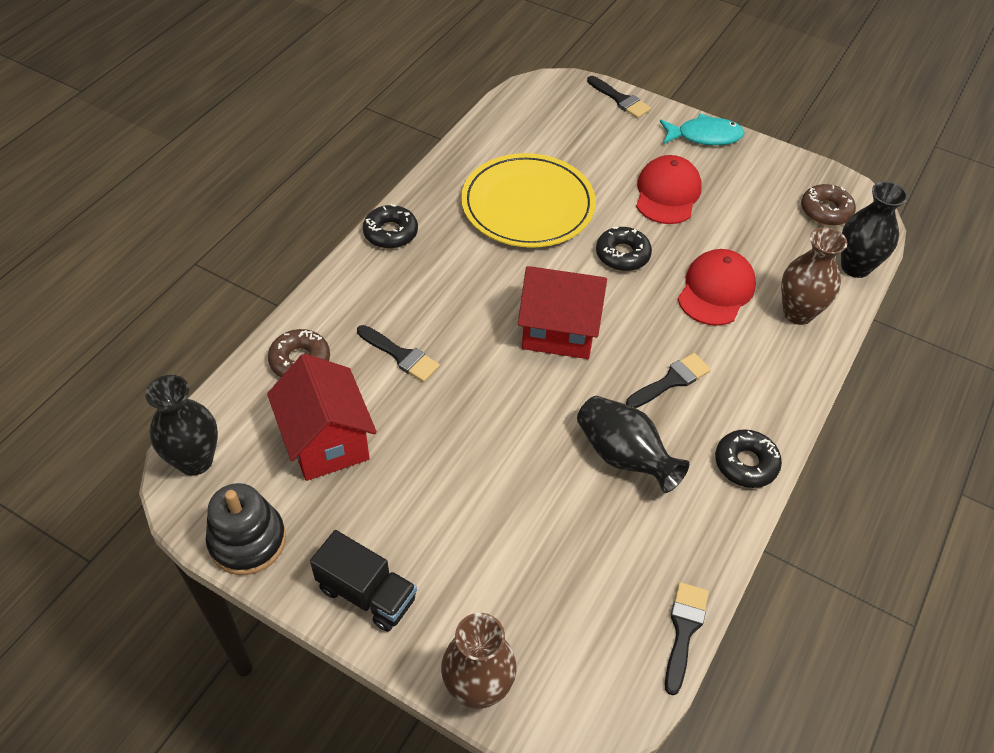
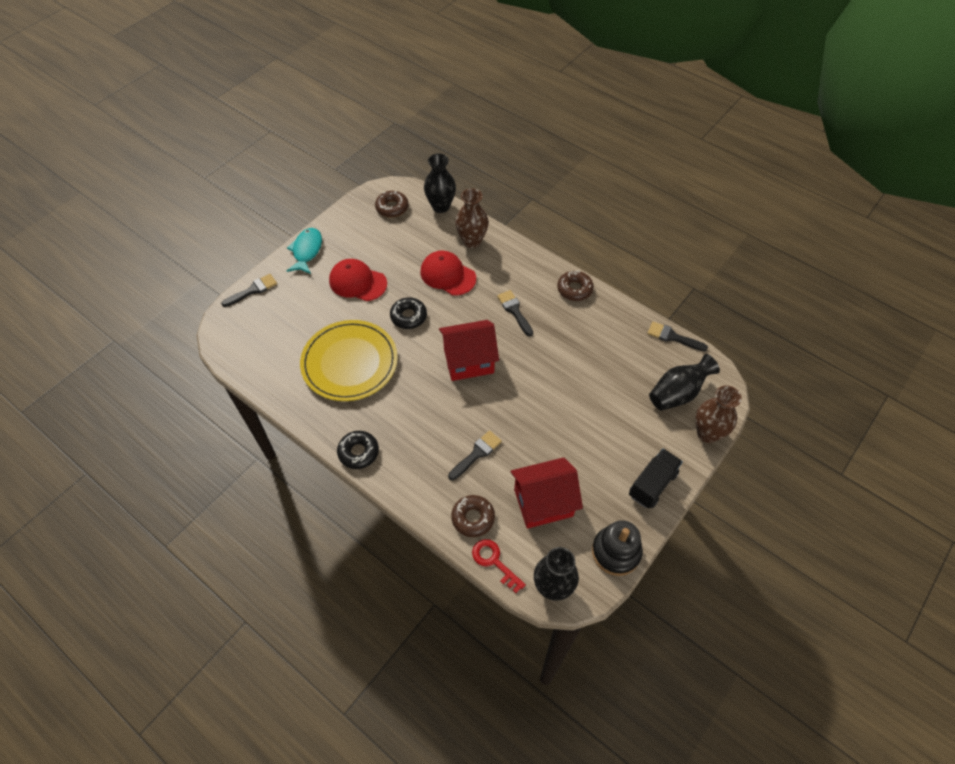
camera: 80 degrees left, 5 degrees up
(235, 390) = (494, 562): none -> red key
(559, 331) = (468, 361): red house -> red house turned 60 degrees clockwise
(624, 456) = (566, 343): black vase -> black vase (677, 393)
(746, 463) = (574, 289): black donut -> brown donut

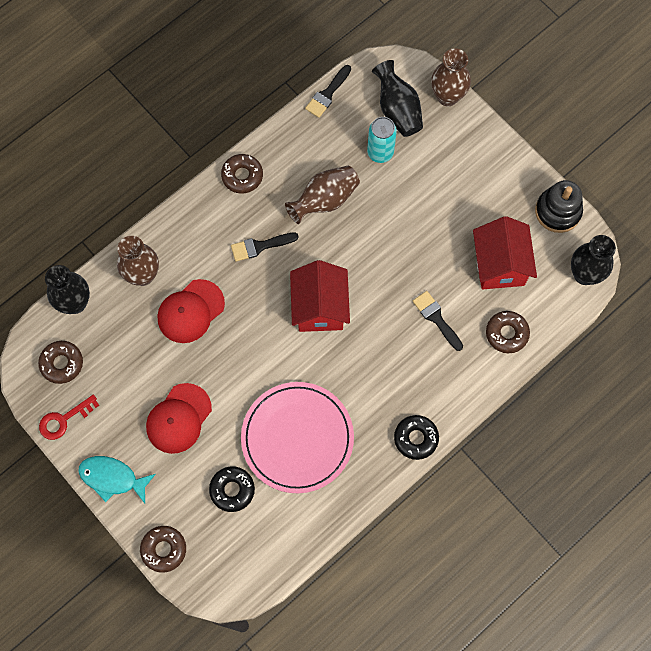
camera: 80 degrees left, 15 degrees up
(252, 290) = (164, 549): black brush -> brown donut
(349, 362) = (297, 438): yellow plate -> pink plate
(408, 316) = (244, 364): black donut -> black donut (232, 490)
(494, 562) = (554, 321): red key -> red key (64, 419)
(569, 350) = (324, 200): none -> brown vase
(629, 385) = (380, 152): none -> turquoise can
(652, 484) = (494, 161): black truck -> none

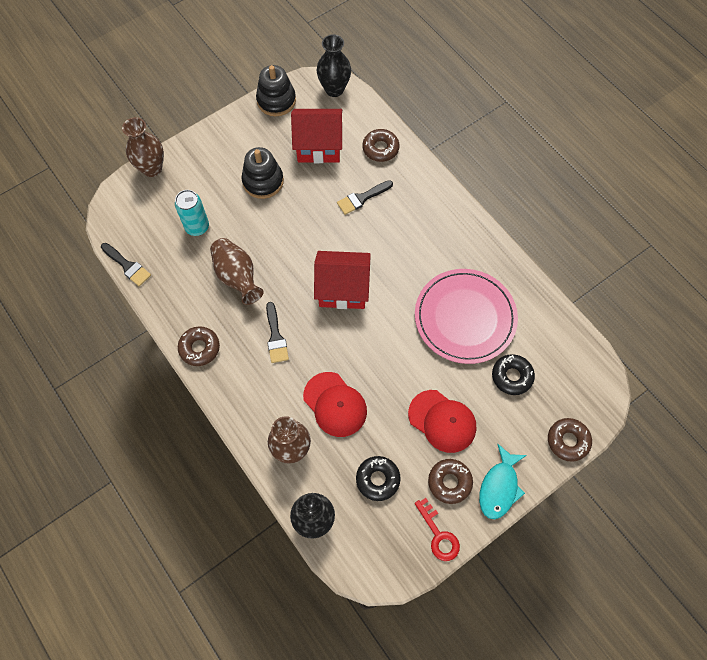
camera: 85 degrees left, 5 degrees down
(62, 363) = (379, 536): brown donut -> brown donut (449, 482)
(397, 110) = (157, 209): black vase -> none
(416, 438) = (468, 224): black donut -> black donut (377, 479)
(445, 211) = (263, 181): none -> black stacking toy

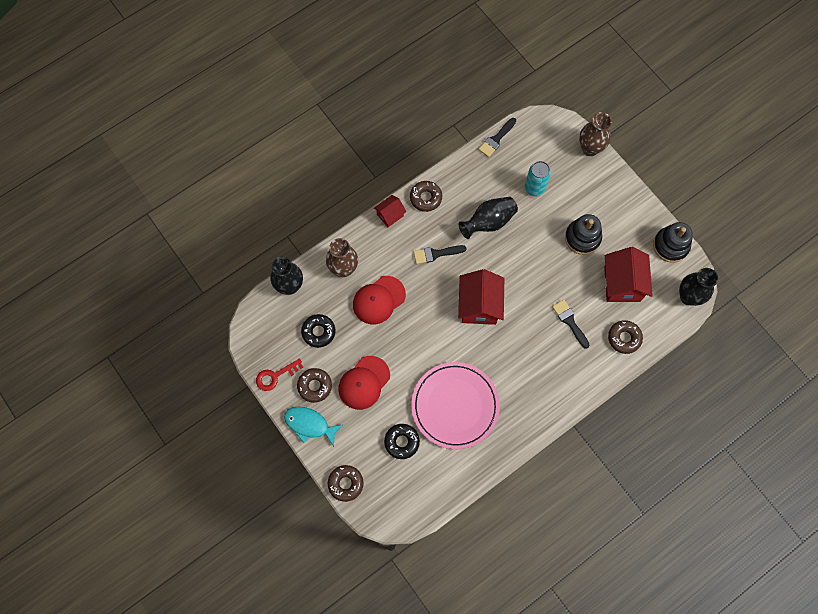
camera: 90 degrees right, 5 degrees up
(220, 391) = (390, 215): none -> red house
(237, 277) = (488, 222): brown vase -> black vase

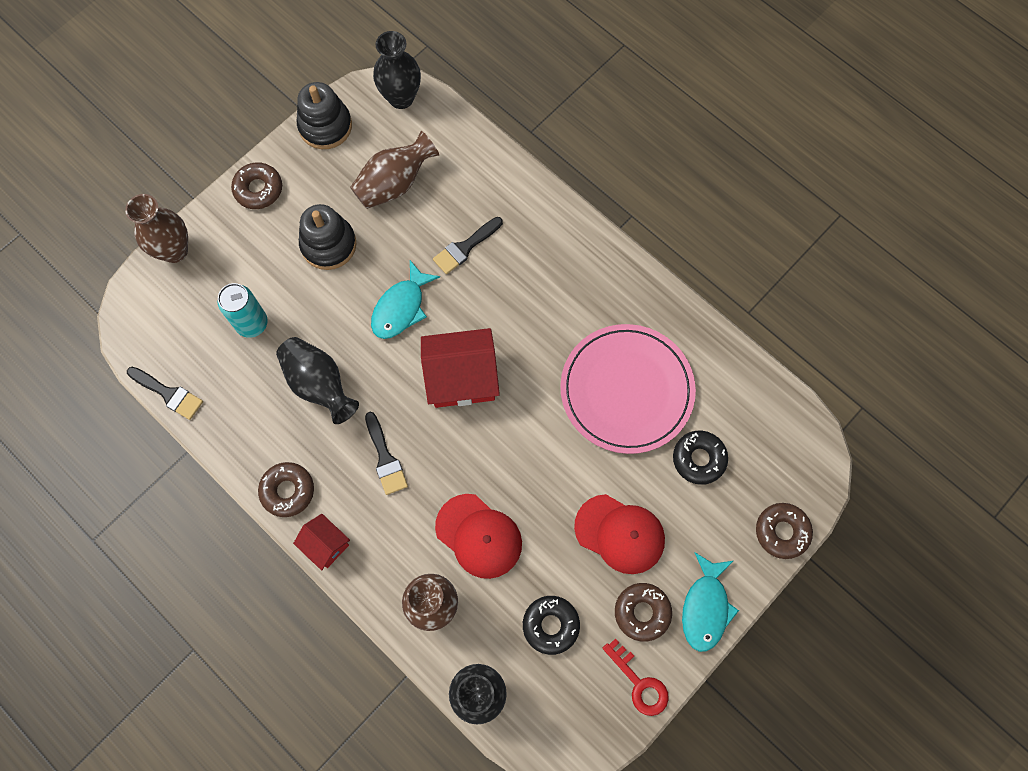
camera: 100 degrees left, 0 degrees up
(532, 276) = (401, 308): none -> turquoise fish
(622, 284) = (395, 184): red house -> brown vase
(624, 338) = (477, 173): brown donut -> brown donut (258, 189)

